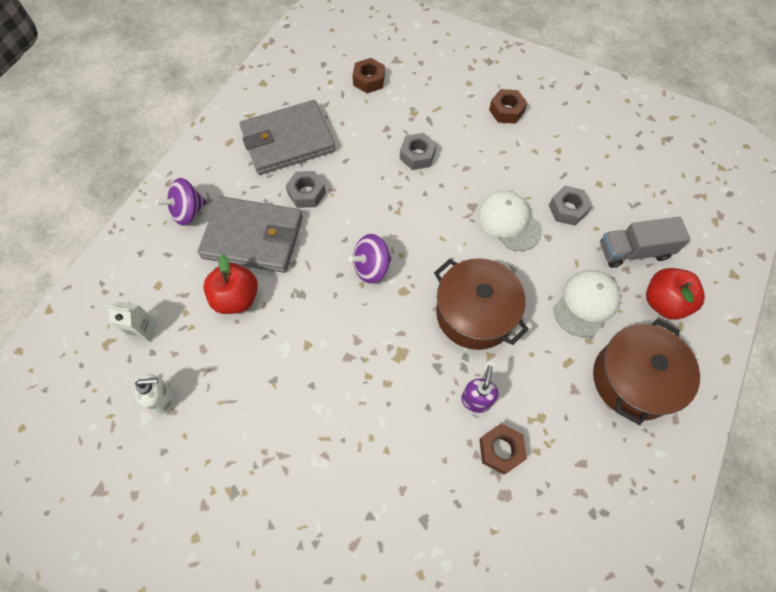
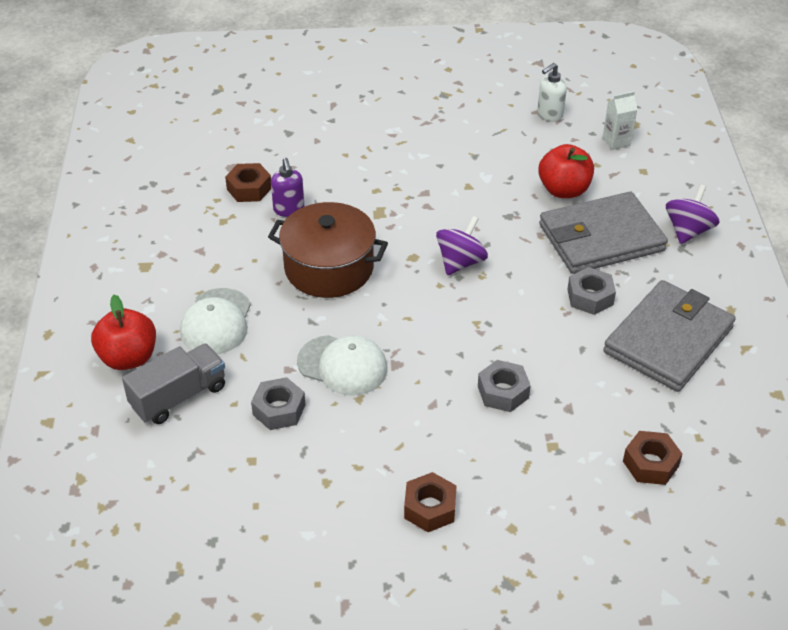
camera: 150 degrees right, 20 degrees down
(633, 379) = (144, 279): brown pot -> none

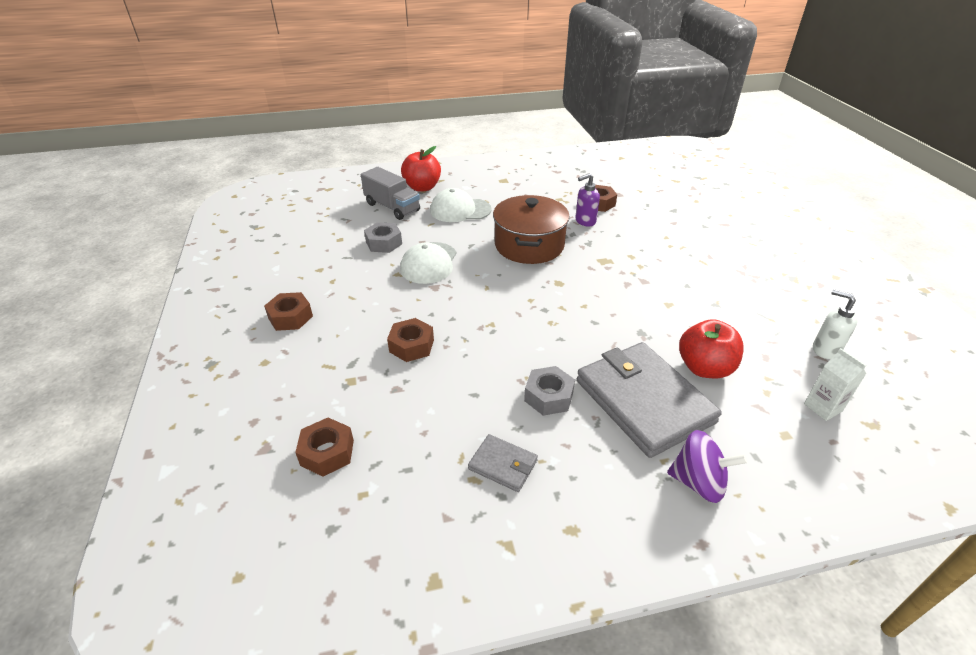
camera: 80 degrees right, 5 degrees down
(460, 262) = (563, 308): purple spinning top -> none
(503, 392) = (411, 346): grey nut -> brown nut
(668, 340) = (503, 465): grey wallet -> grey wallet, size x0.45

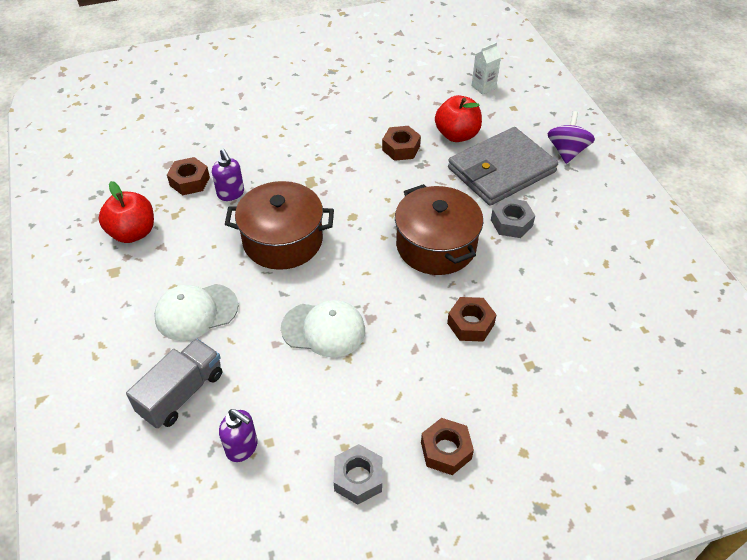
camera: 95 degrees left, 10 degrees up
(327, 452) = (615, 362): brown nut -> brown nut (401, 148)
(340, 229) = (242, 448): none -> purple soap dispenser
(384, 243) = (279, 385): grey nut -> grey nut (358, 478)
(422, 187) = (122, 365): red apple -> red apple (133, 233)
(460, 210) = (196, 312): white cap -> white cap turned 75 degrees clockwise
(503, 465) = (587, 248): grey wallet -> none
(516, 333) = (436, 245): none -> brown pot
(825, 349) = (423, 74): white soap dispenser -> none

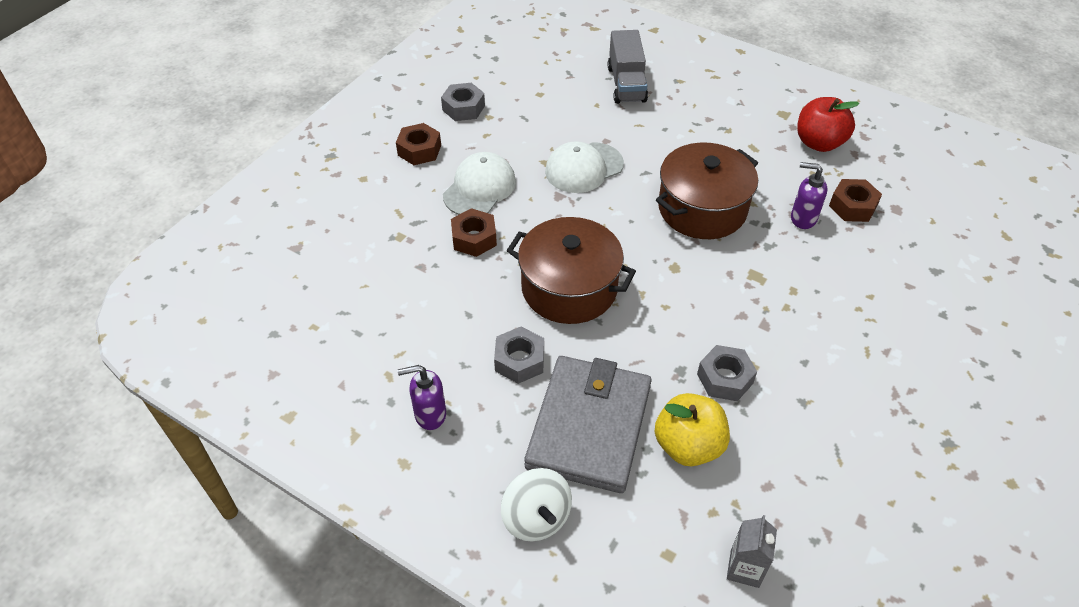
camera: 140 degrees right, 0 degrees up
(196, 312) = (687, 125): white cap -> white cap (479, 188)
(242, 448) = (552, 83): purple soap dispenser -> purple soap dispenser (429, 414)
(401, 148) = (725, 378): brown nut -> grey nut
(457, 135) = (688, 445): red apple -> yellow apple
(483, 87) = (744, 568): white carton -> grey carton
(567, 151) = (536, 517): purple spinning top -> white spinning top

